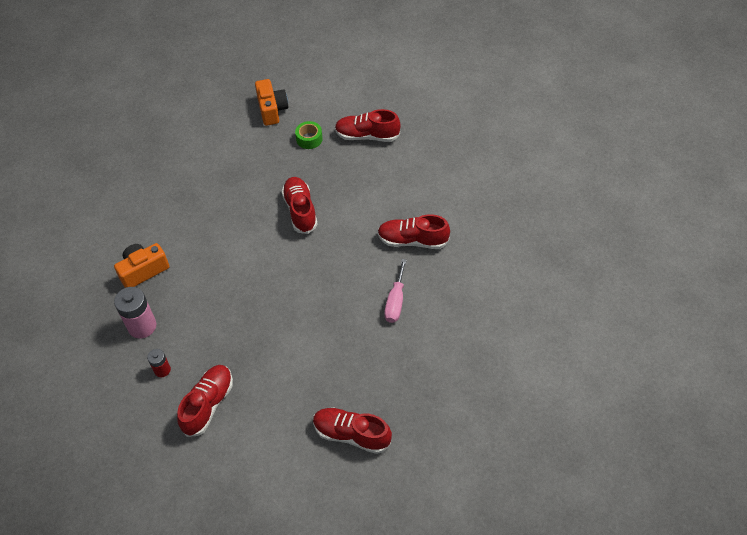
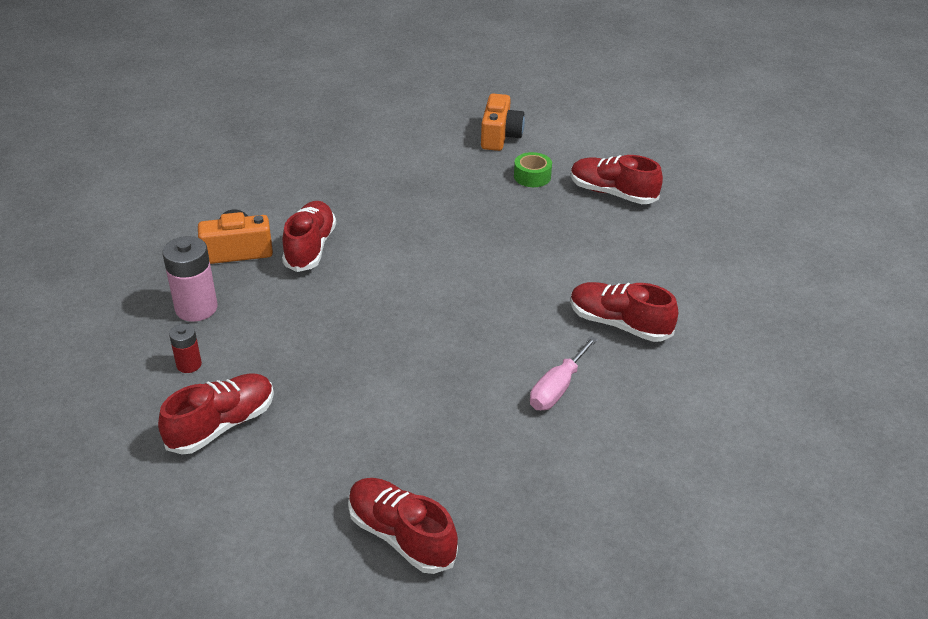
camera: 20 degrees right, 15 degrees down
(300, 211) = (478, 246): red shoe -> red shoe (310, 248)

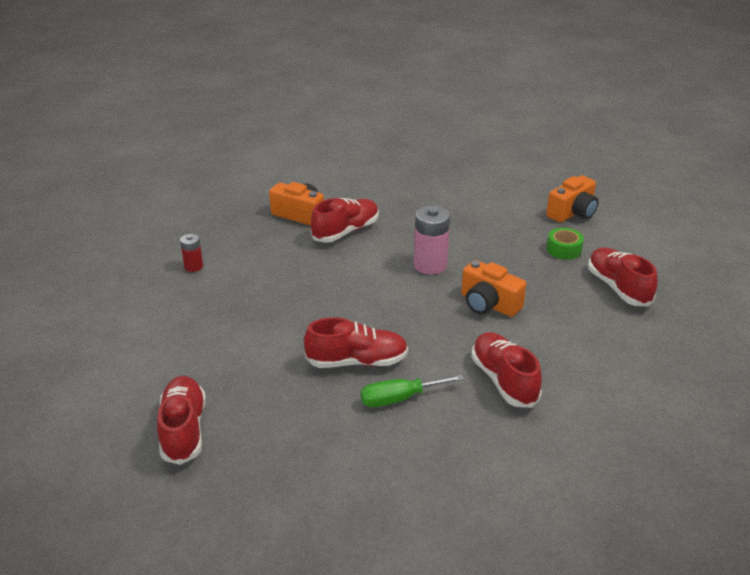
camera: 40 degrees right, 5 degrees down
(196, 308) = (236, 237): pink battery -> pink battery (430, 265)
(222, 425) = (169, 309): red shoe -> red shoe (357, 361)
(529, 259) = (488, 304): none -> orange camera
(557, 388) = (399, 399): pink screwdriver -> green screwdriver

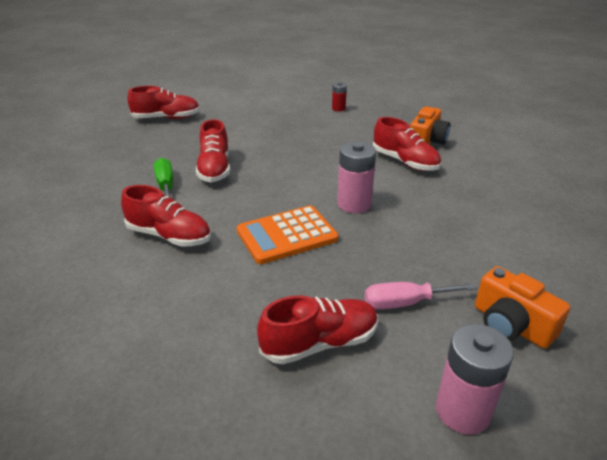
camera: 90 degrees right, 0 degrees up
(488, 304) = (287, 235): orange camera -> orange calculator
(504, 380) = (169, 236): red shoe -> red shoe turned 45 degrees clockwise
(564, 250) = (405, 303): green tape -> pink screwdriver
(651, 239) = (463, 411): none -> pink battery

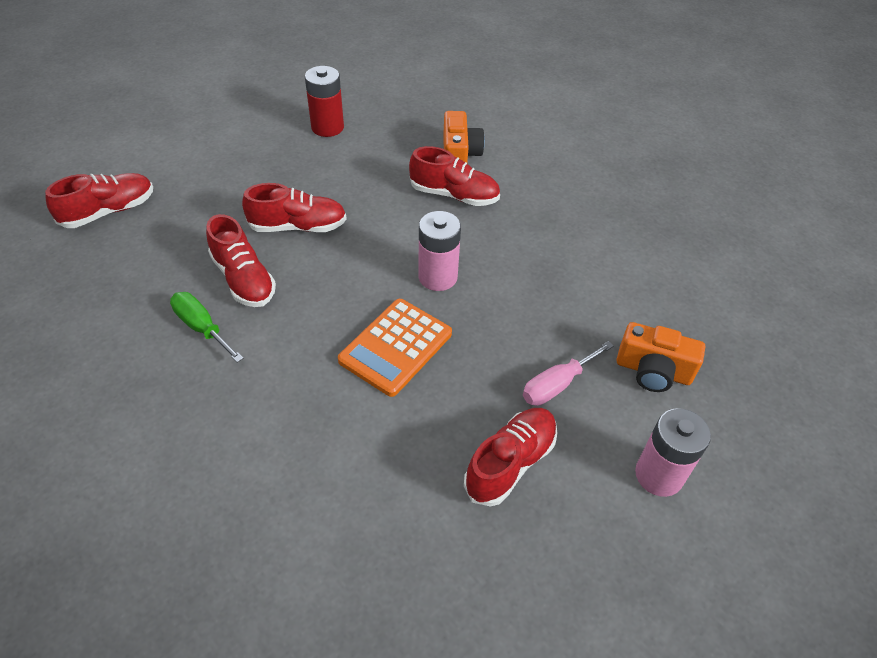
camera: 30 degrees left, 15 degrees up
(169, 236) = (266, 400): red shoe -> red shoe (298, 226)
(338, 108) = (327, 127): red battery -> red battery, size x1.79

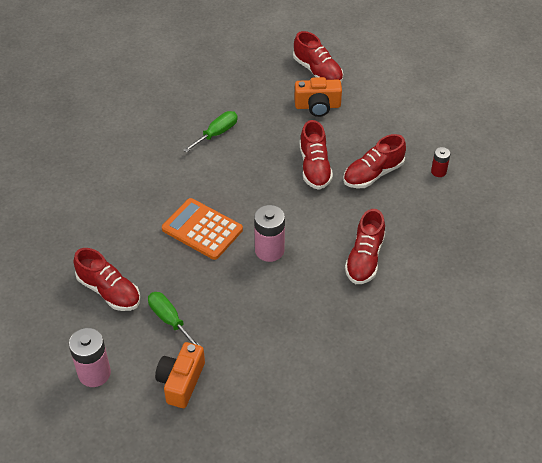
camera: 90 degrees right, 0 degrees up
(243, 279) = (260, 146): red shoe -> red shoe (373, 174)
(327, 127) = (438, 171): red battery -> red battery, size x0.56
(459, 154) = (420, 261): orange camera -> orange camera (317, 106)
(557, 385) = (169, 320): pink screwdriver -> green screwdriver

